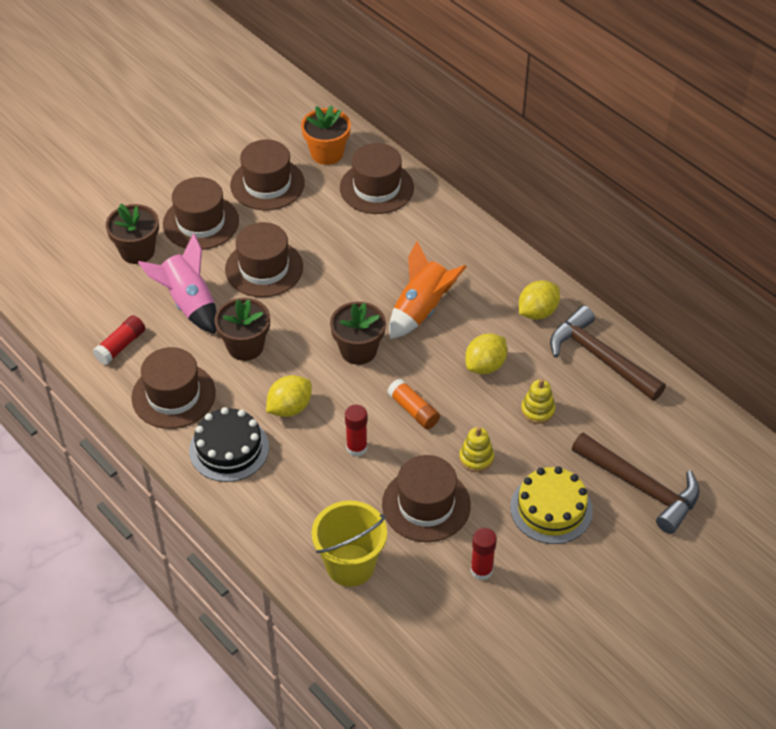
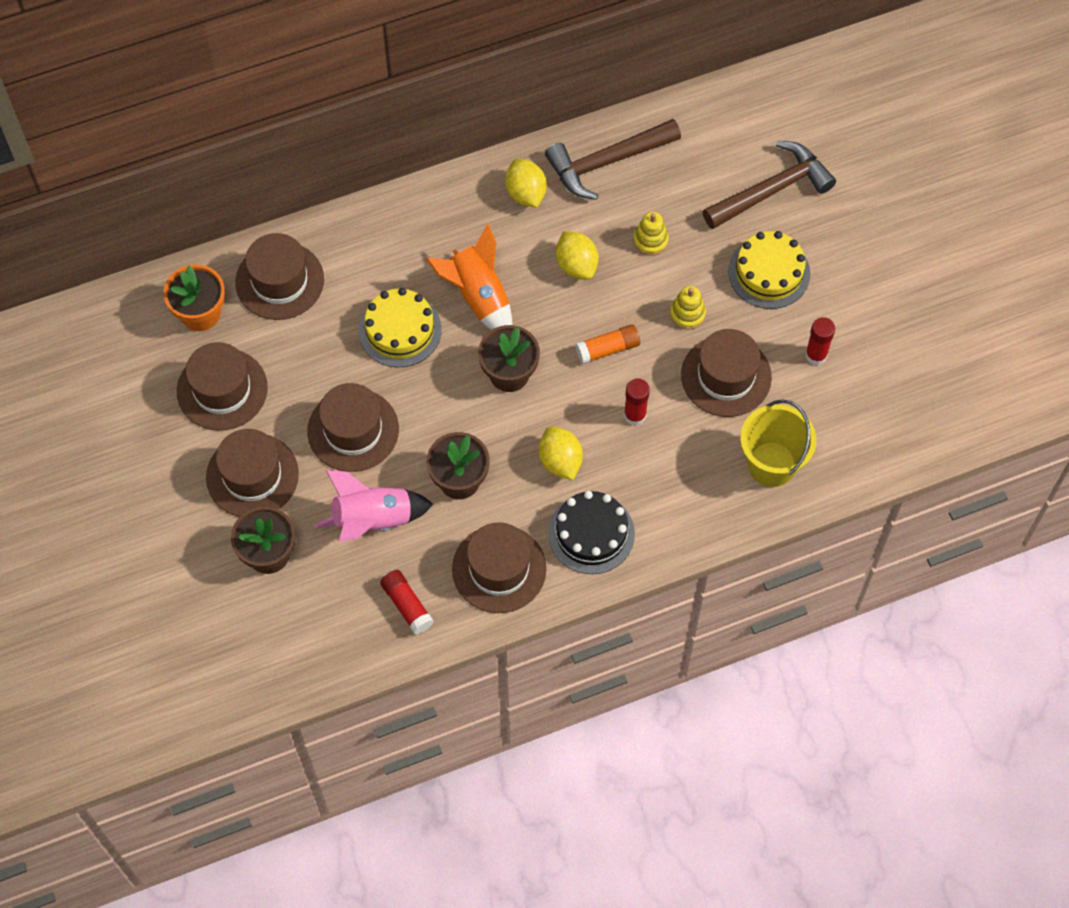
camera: 70 degrees left, 15 degrees up
(367, 270) = (400, 330): none -> yellow cake

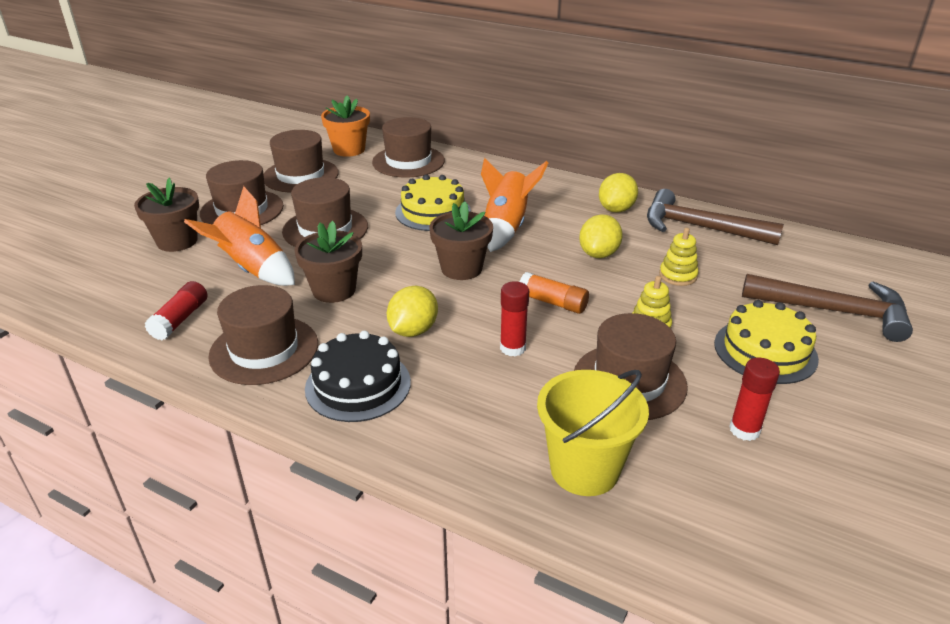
camera: 50 degrees right, 30 degrees down
(373, 520) = (252, 269): pink rocket -> orange rocket

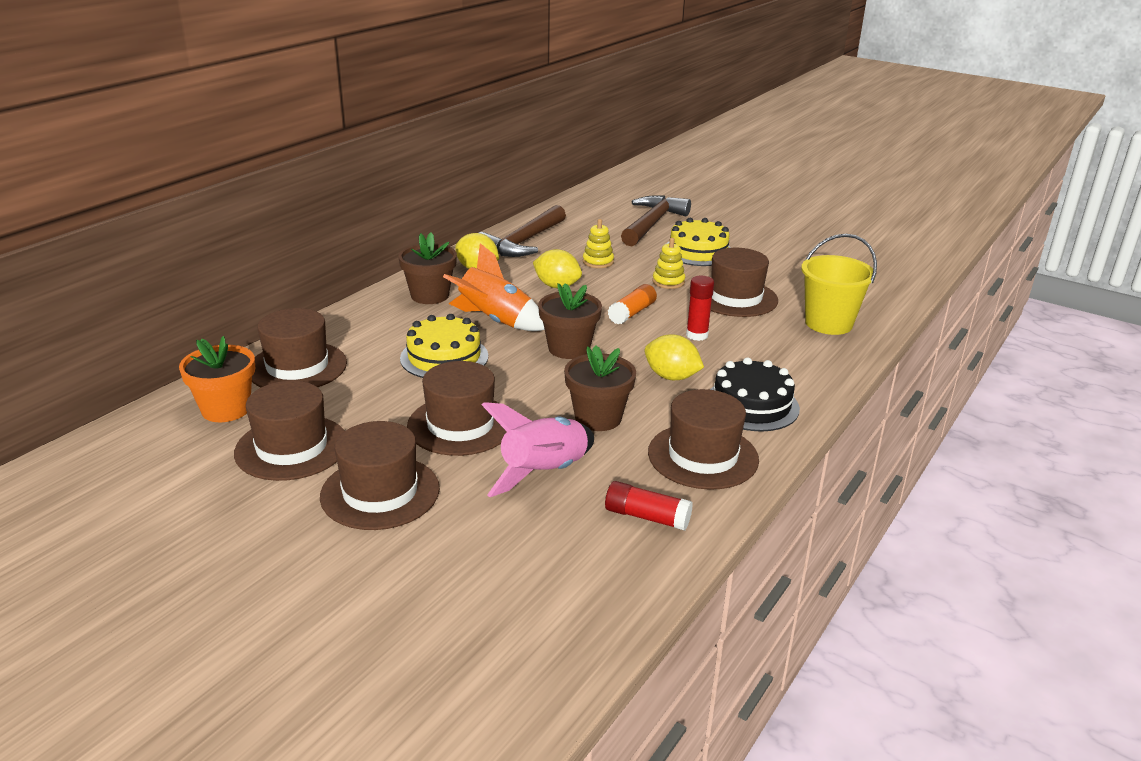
camera: 85 degrees left, 5 degrees down
(177, 241) = (454, 542): brown flower pot -> brown flower pot (430, 295)
(252, 269) = (544, 473): orange rocket -> pink rocket
(744, 430) = (780, 271): red glue stick -> none

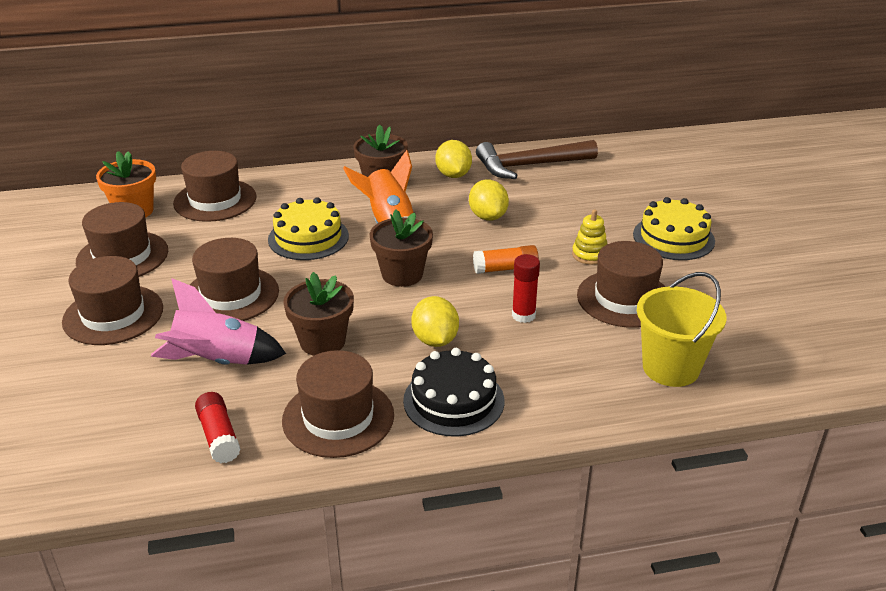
camera: 45 degrees right, 5 degrees up
(598, 262) = (561, 209): yellow stacking toy -> none
(652, 224) = (678, 192): brown hammer -> none

